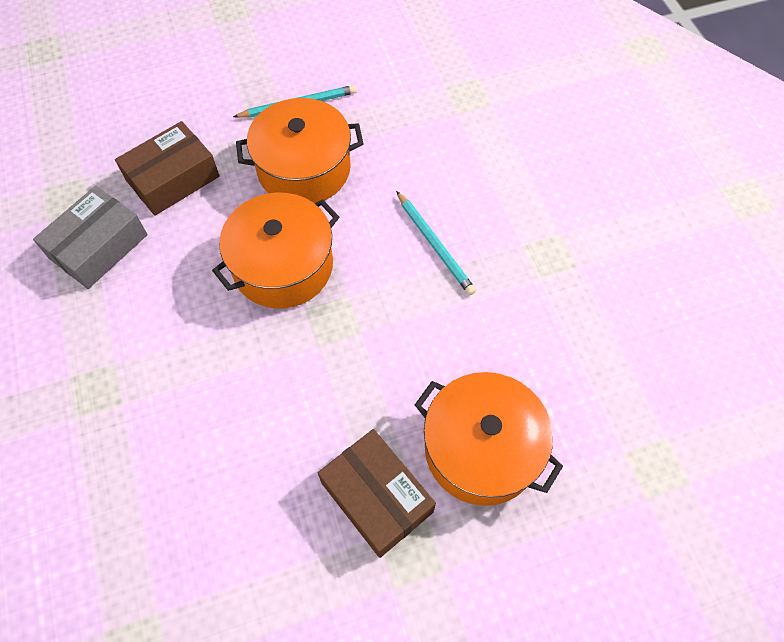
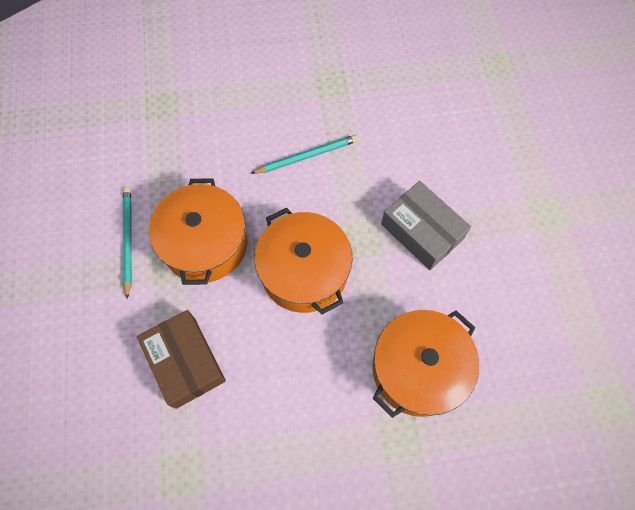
camera: 80 degrees left, 5 degrees up
(98, 246) = (249, 436): grey box -> grey box (422, 231)
(376, 497) = (508, 228): brown box -> none
(481, 449) = (477, 158): orange pot -> orange pot (418, 369)

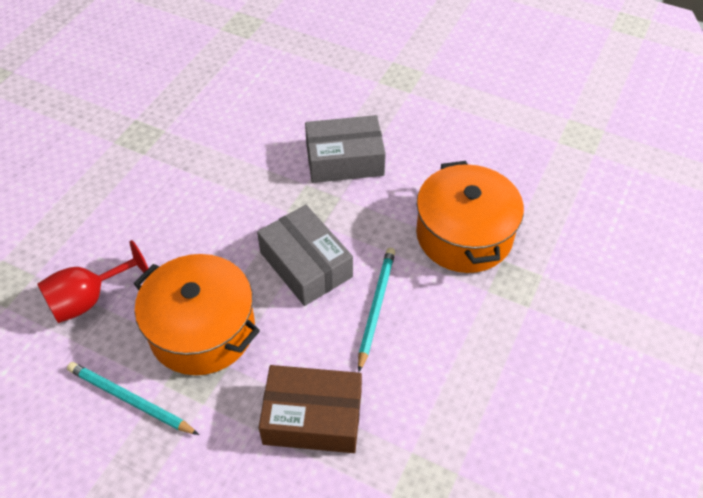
camera: 55 degrees left, 15 degrees down
(182, 160) = (89, 299): none -> red goblet
(304, 272) = (306, 264): orange pot -> grey box
(307, 156) = (192, 196): turquoise pencil -> turquoise pencil (376, 307)

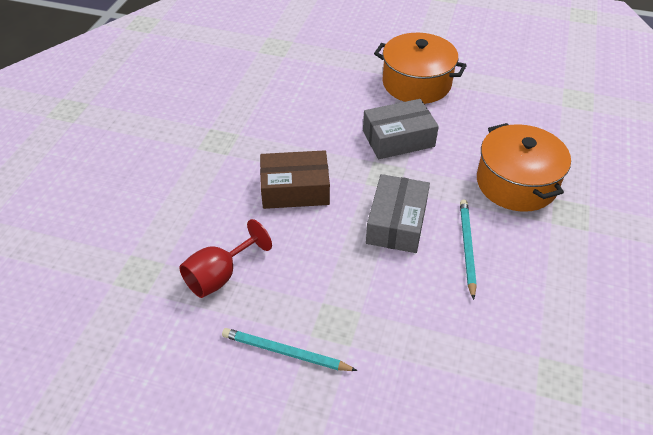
camera: 10 degrees left, 5 degrees down
(202, 329) = (328, 286): orange pot -> orange pot (416, 83)
(306, 264) = (396, 223): grey box -> grey box turned 60 degrees clockwise
(313, 417) = (447, 342): brown box -> brown box (295, 189)

